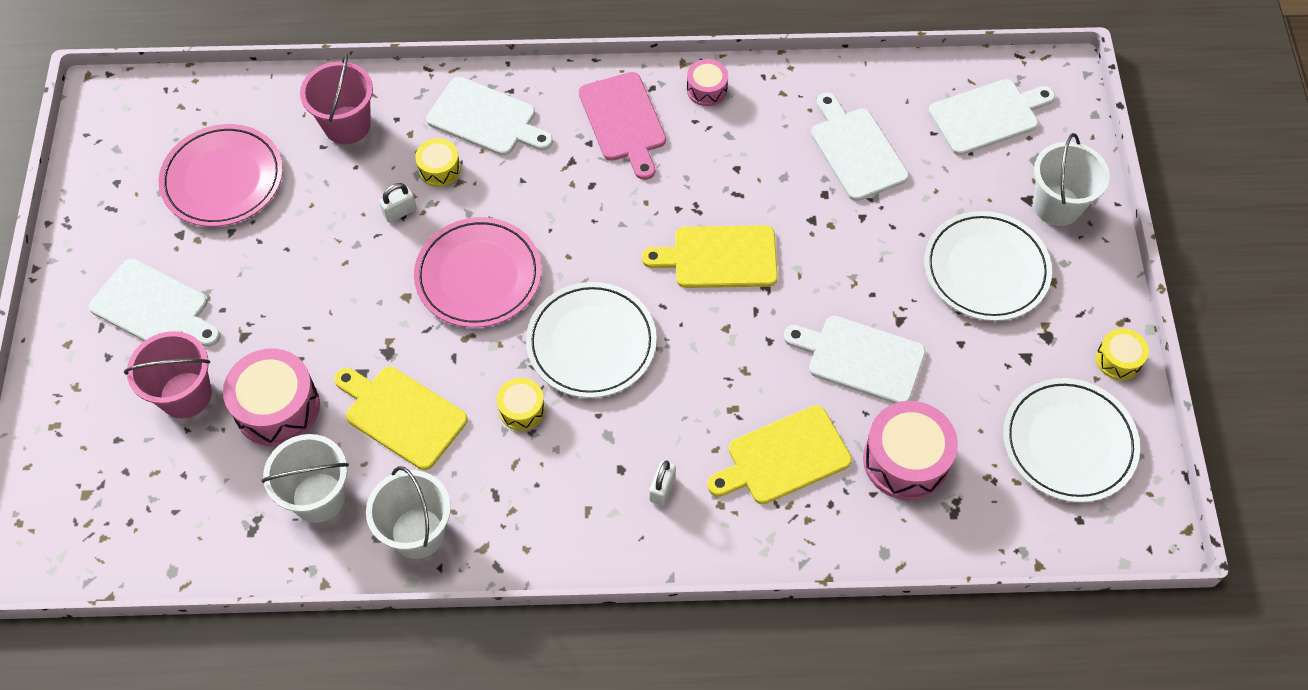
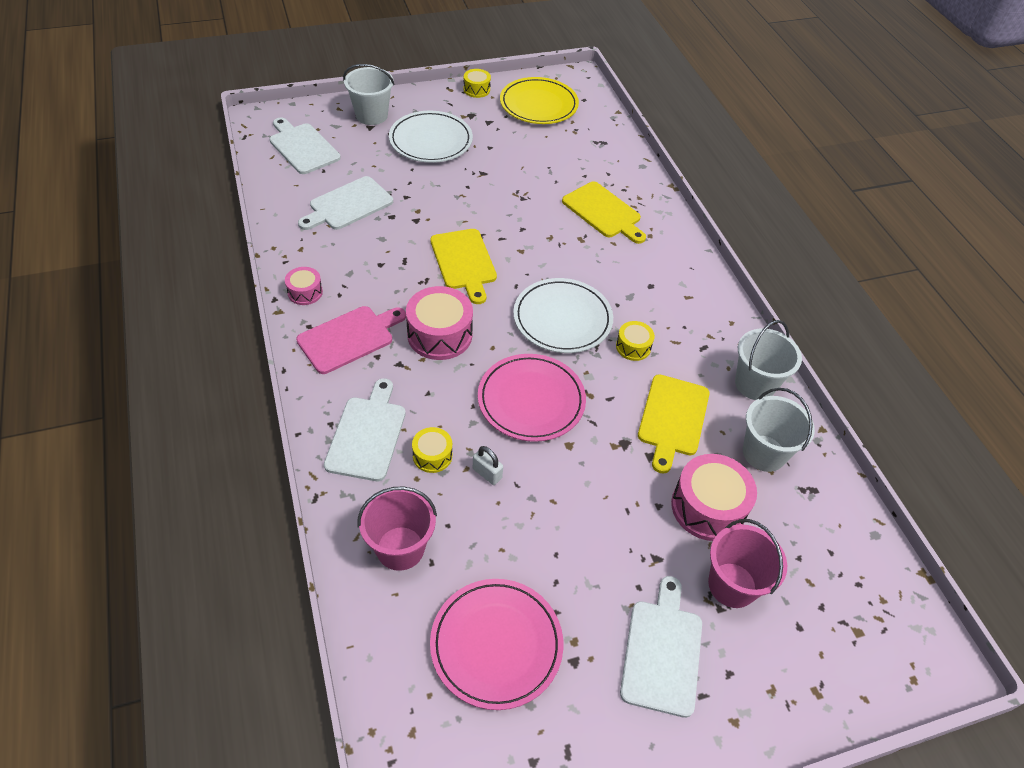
camera: 110 degrees left, 10 degrees down
(662, 489) = (653, 263): white padlock -> none
(860, 359) = (518, 187): white cutting board -> none
(905, 460) = (580, 162): pink drum -> pink drum (439, 335)
(1069, 443) = (538, 104): white plate -> yellow plate

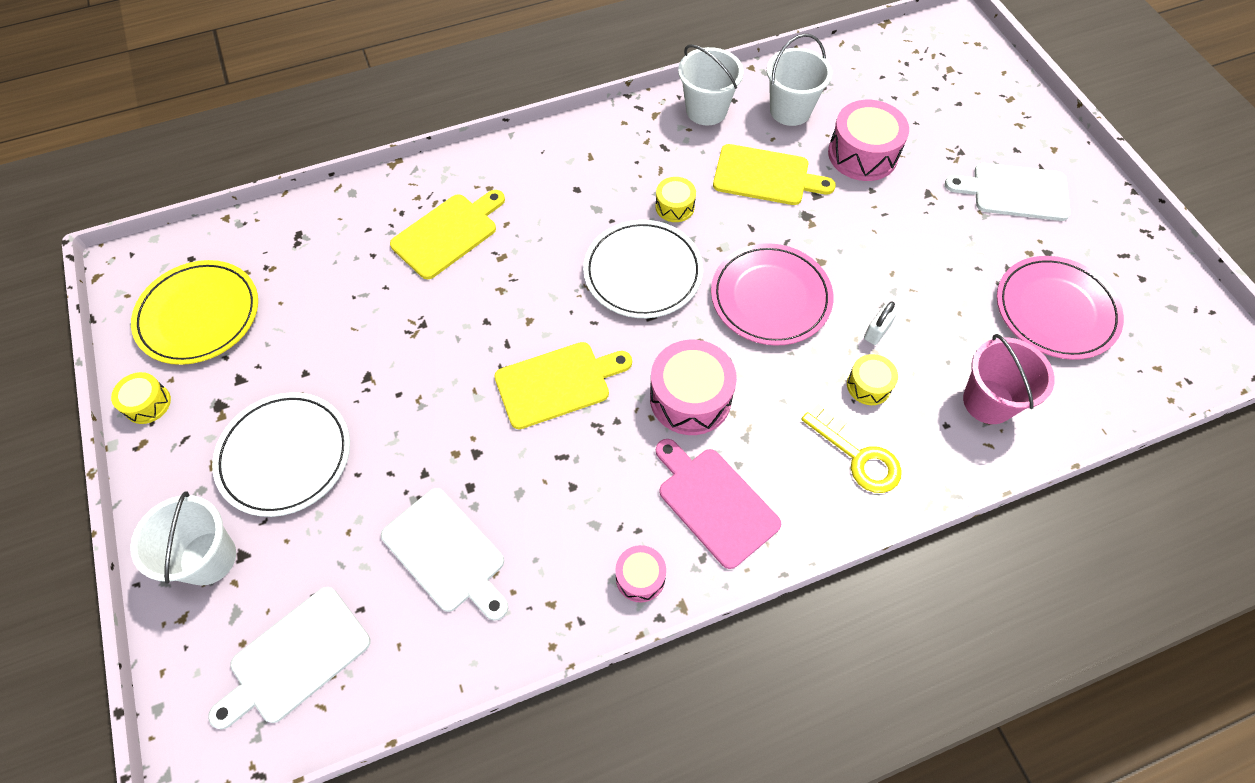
camera: 90 degrees left, 10 degrees up
(367, 434) = (858, 456): white cutting board -> yellow key
(732, 585) = (936, 142): pink bucket -> none

